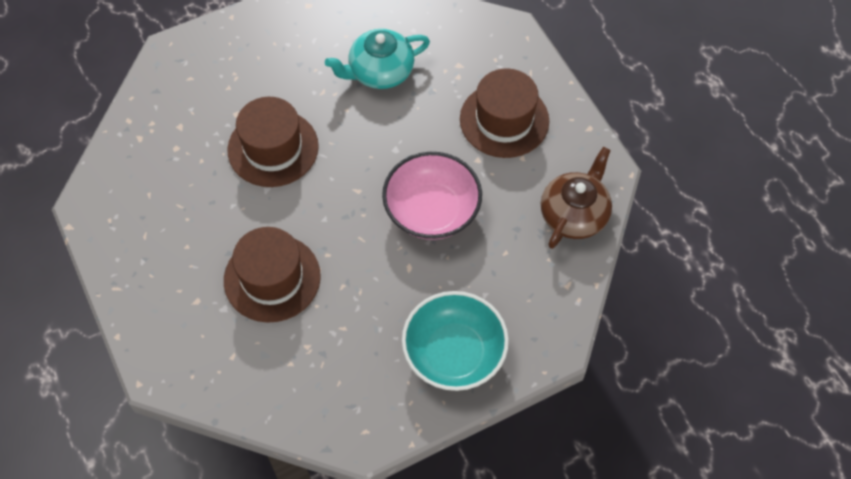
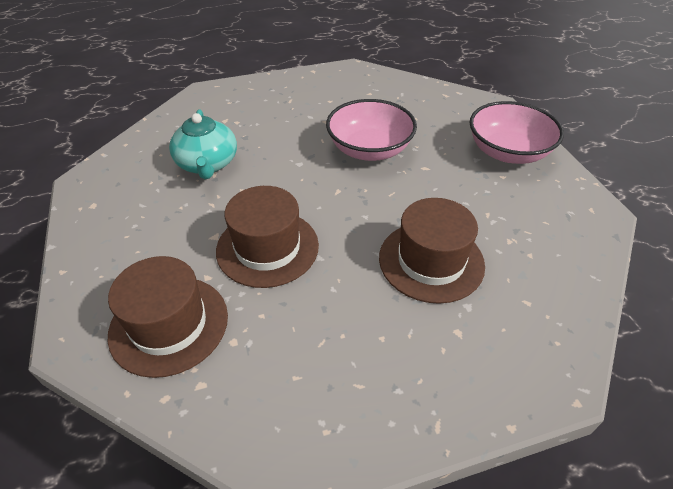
camera: 80 degrees left, 15 degrees down
(454, 353) = (508, 152): turquoise bowl -> pink bowl
(504, 120) = (291, 104): brown hat -> brown hat (169, 324)
(574, 214) = (386, 85): brown teapot -> none

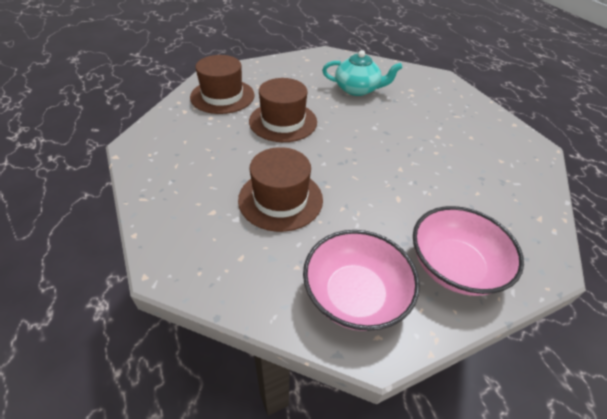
camera: 80 degrees right, 0 degrees up
(207, 164) = (357, 89): turquoise teapot -> turquoise teapot turned 150 degrees counterclockwise
(369, 149) = (409, 163): pink bowl -> pink bowl (355, 295)

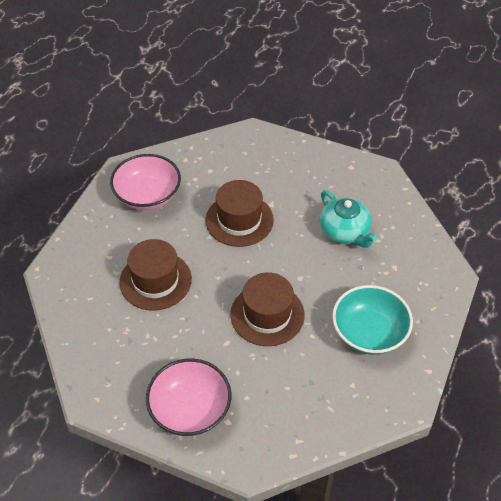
camera: 50 degrees right, 5 degrees up
(222, 96) = (228, 163): brown hat -> brown hat (267, 314)
(355, 295) = (115, 370): pink bowl -> pink bowl (147, 195)
(458, 128) = (369, 332): none -> turquoise bowl

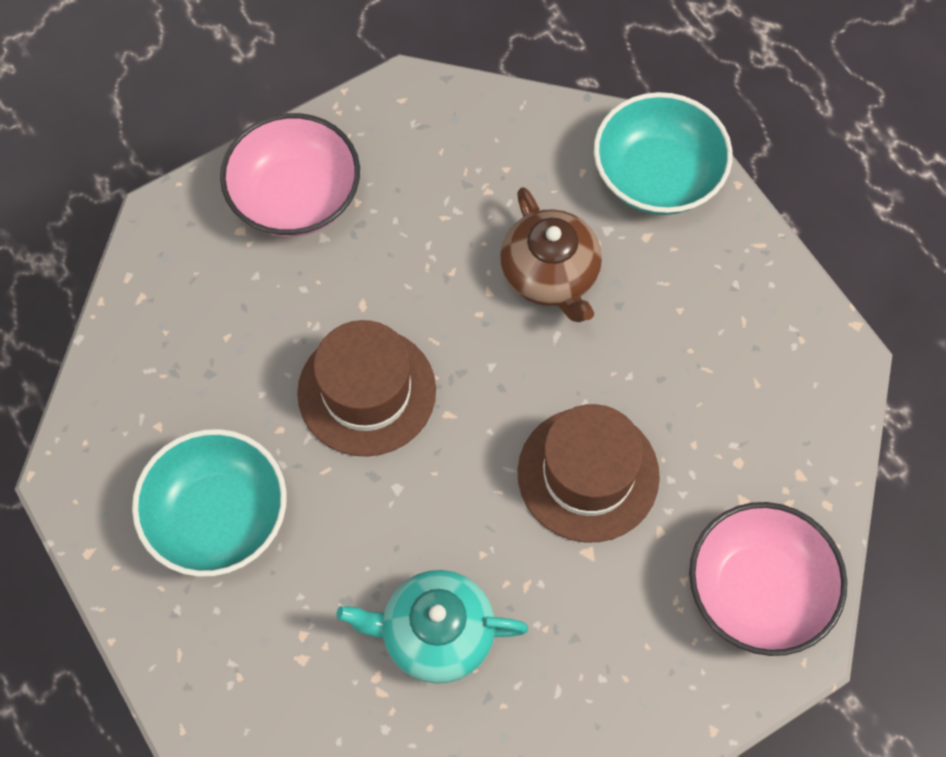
camera: 125 degrees right, 15 degrees up
(72, 269) = (657, 176): none -> turquoise bowl
(147, 195) = (747, 362): pink bowl -> pink bowl (758, 590)
(155, 280) = (550, 274): brown hat -> brown teapot

